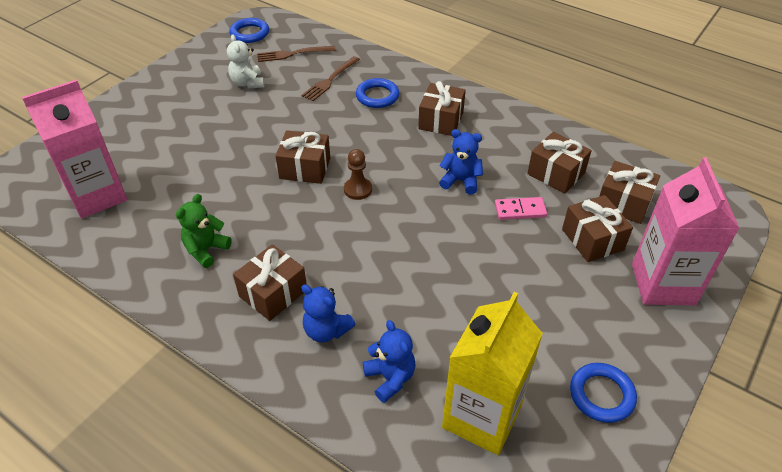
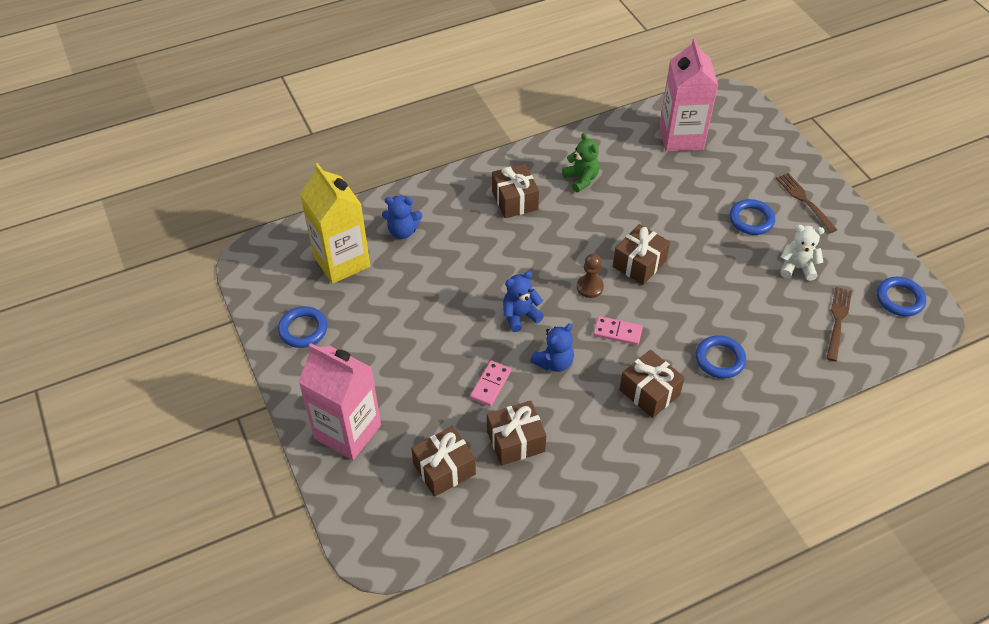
camera: 120 degrees right, 5 degrees up
(203, 119) = (751, 220): none -> blue ring
(326, 330) = (462, 215): blue teddy bear -> blue teddy bear (520, 316)
(330, 80) = (770, 333): brown fork -> brown fork (804, 201)
(396, 156) = (617, 332): none -> pink domino
(592, 239) = (424, 415): brown gift -> none

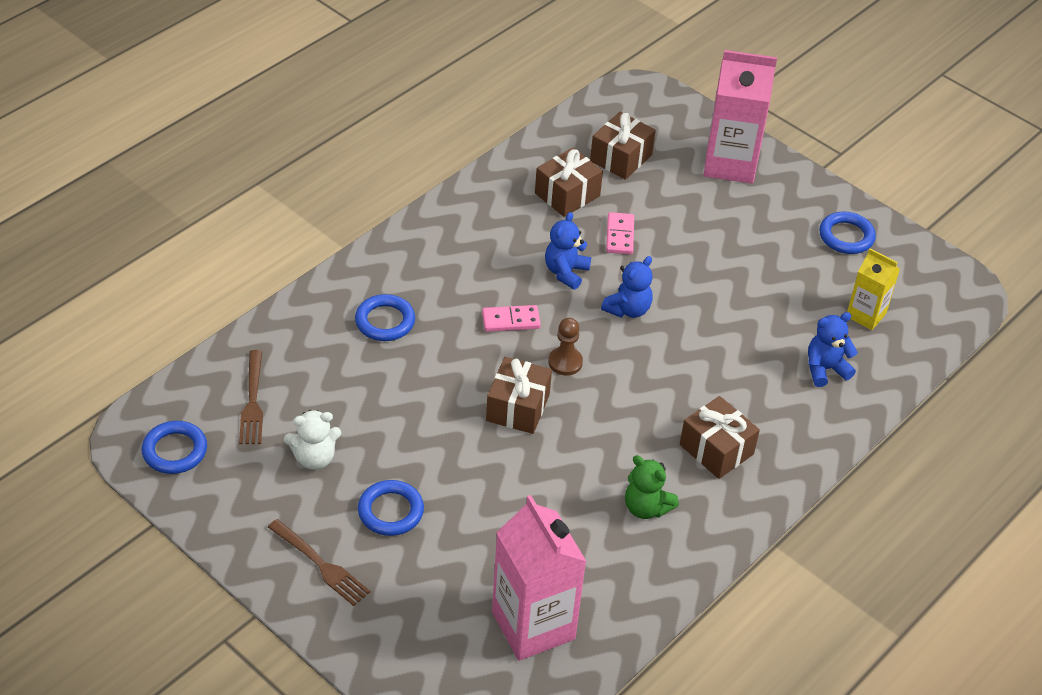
camera: 155 degrees right, 5 degrees down
(341, 261) = (866, 315): yellow carton -> yellow carton, size x0.56
(649, 392) = (451, 269): brown gift -> none

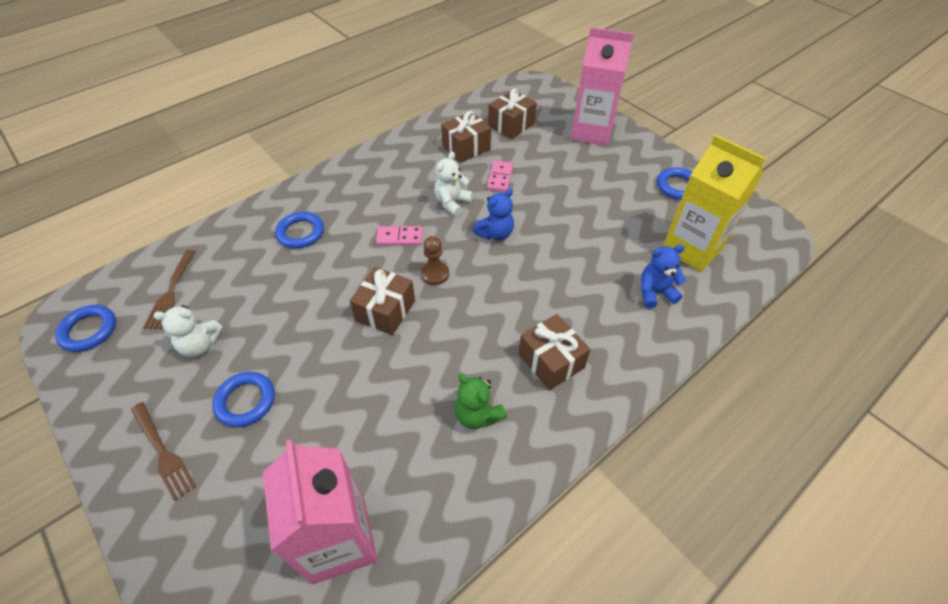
camera: 10 degrees right, 5 degrees up
(566, 272) = (452, 203): blue teddy bear -> white teddy bear
(866, 315) = (692, 248): yellow carton -> yellow carton, size x1.78

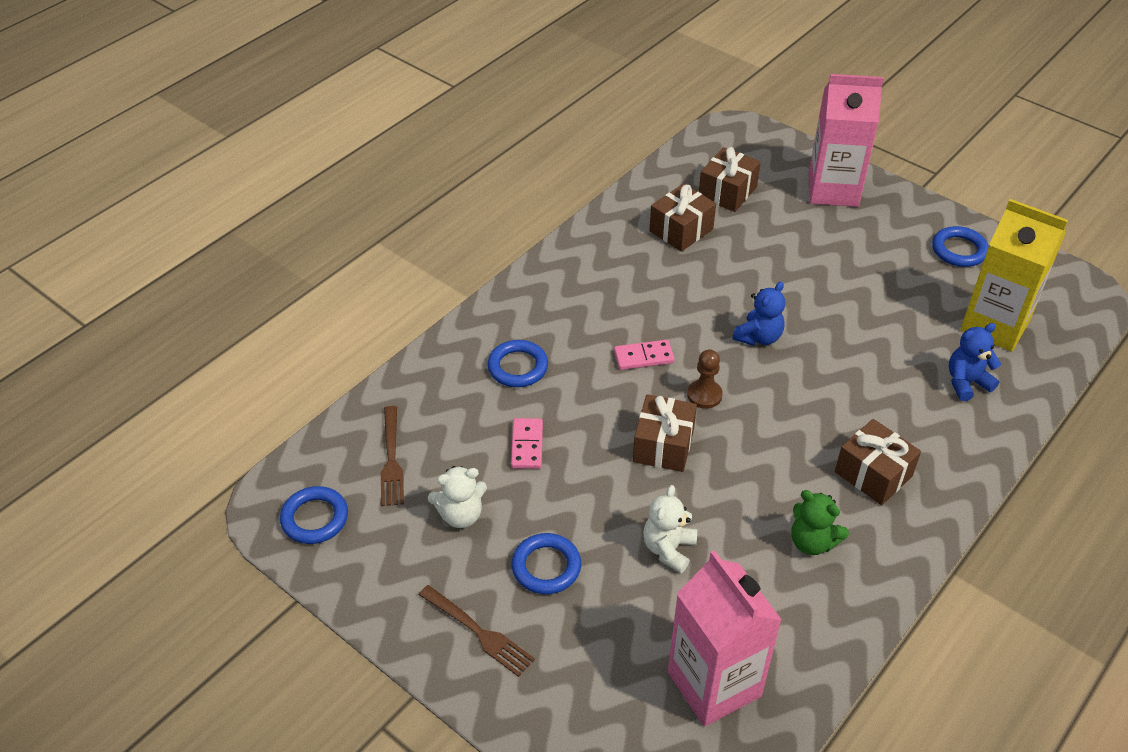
camera: 10 degrees left, 5 degrees down
(452, 203) = (691, 305): white teddy bear -> white teddy bear (668, 549)
(499, 178) = (738, 265): pink domino -> pink domino (527, 445)

